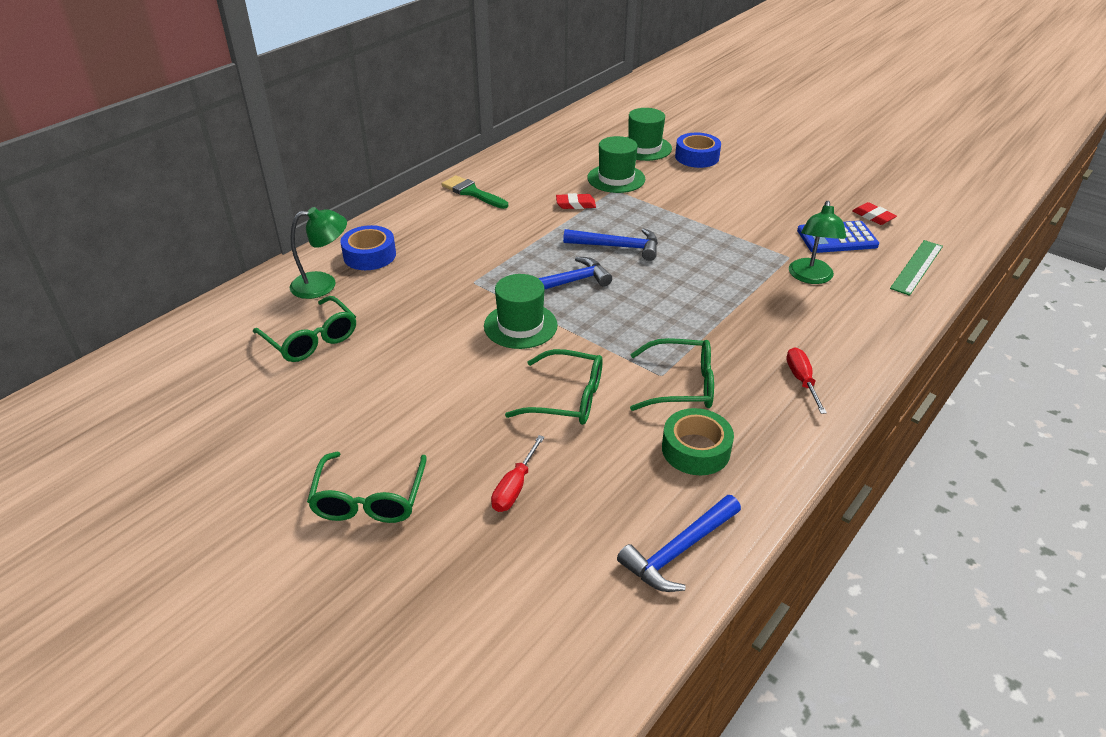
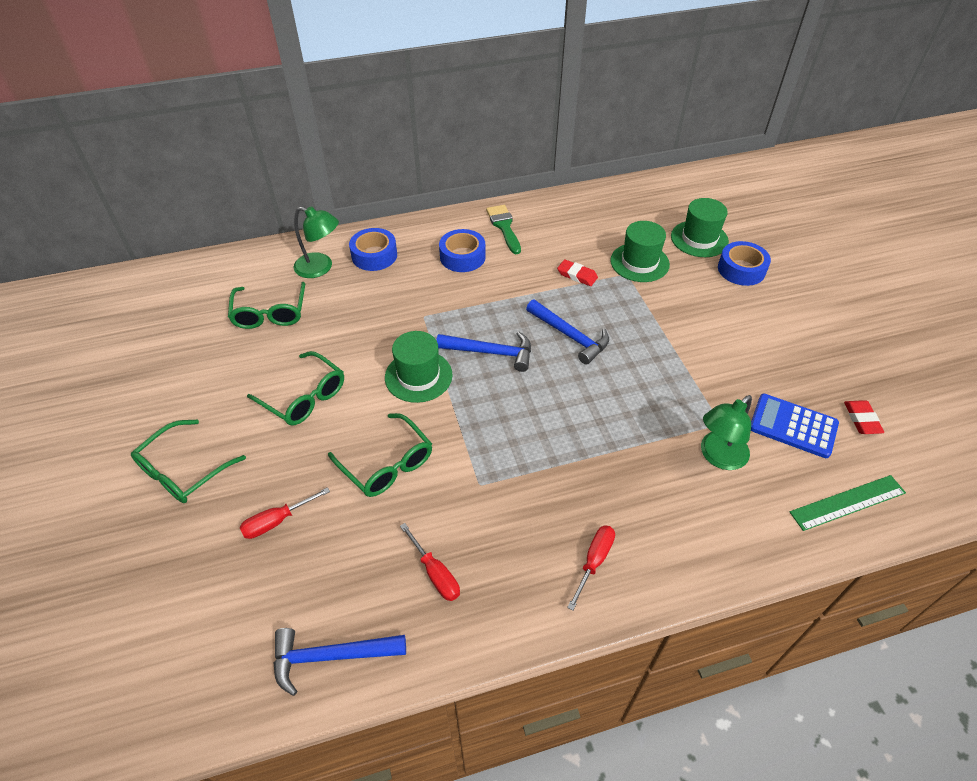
camera: 35 degrees right, 10 degrees up
(459, 226) = (462, 257): none -> blue tape
(681, 385) = (485, 504): green glasses -> green glasses (304, 397)
(695, 450) = (435, 573): green tape -> red screwdriver

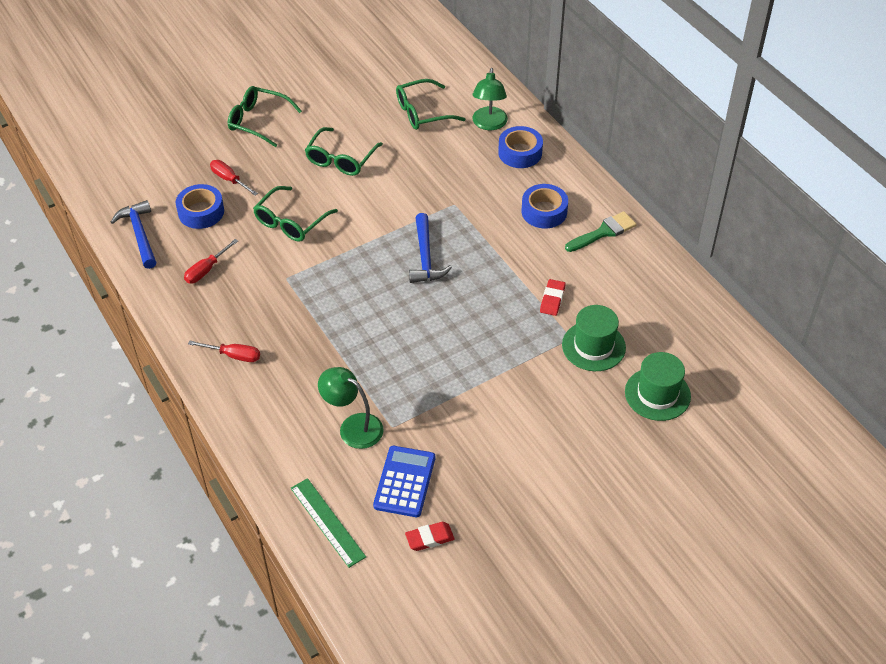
camera: 75 degrees right, 0 degrees up
(418, 376) = (383, 218): green hat -> none
(570, 336) = (465, 307): blue hammer -> none
(741, 269) = (619, 434): blue tape -> blue tape (201, 212)

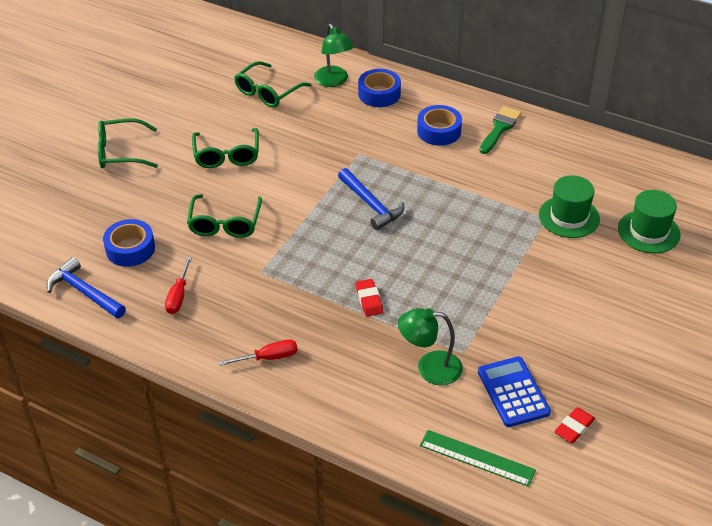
camera: 30 degrees left, 5 degrees down
(229, 180) = (135, 211): red screwdriver -> none
(552, 299) = (505, 195): red eraser -> red eraser (369, 300)

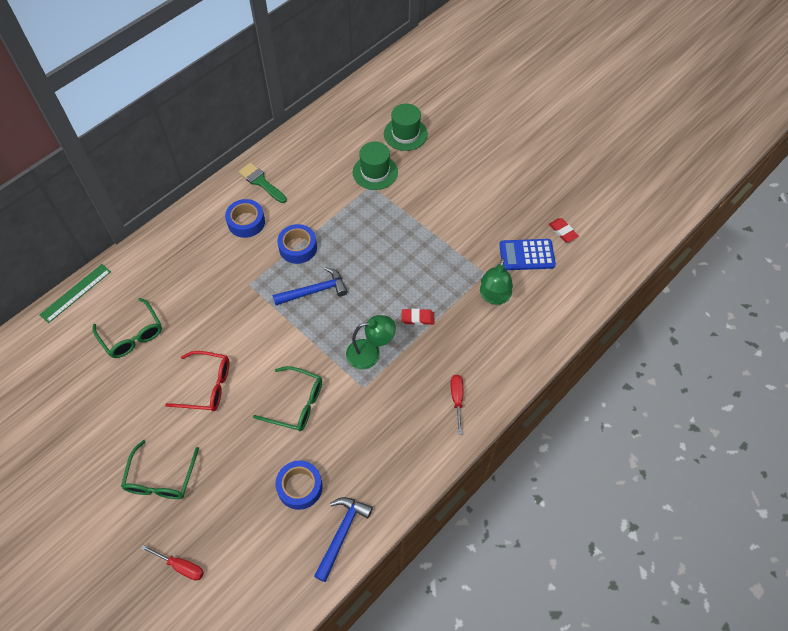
camera: 75 degrees left, 15 degrees up
(84, 292) = (341, 534): blue hammer -> blue hammer turned 150 degrees clockwise
(178, 296) = (370, 455): red screwdriver -> red screwdriver (181, 566)
(227, 155) = (206, 386): green glasses -> red glasses
(334, 81) = (143, 280): green lamp -> green lamp (370, 353)
(379, 94) = (178, 250): blue tape -> blue tape (298, 247)
(477, 458) = (576, 291): green ruler -> green ruler (76, 293)

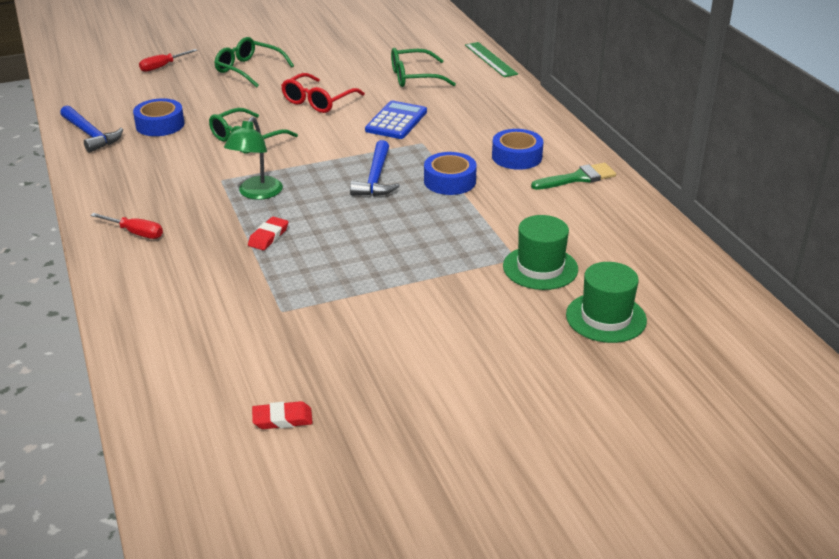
camera: 115 degrees right, 25 degrees down
(494, 297) = (237, 305): green lamp -> none
(527, 255) = (275, 362): blue calculator -> blue calculator (396, 121)

